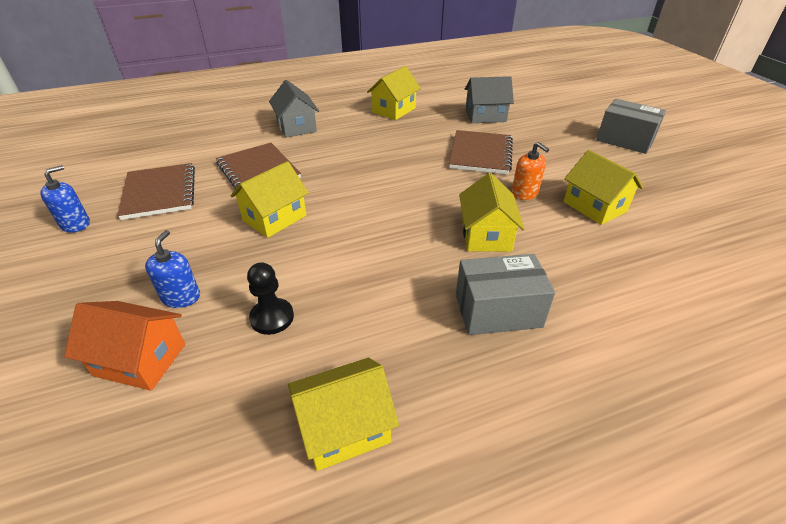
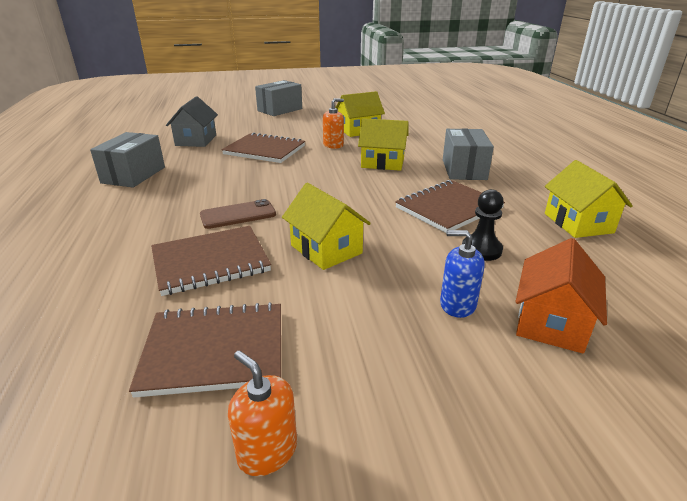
camera: 80 degrees left, 10 degrees down
(75, 224) = (267, 451): blue soap dispenser -> orange soap dispenser
(296, 127) = (107, 234): grey house -> none
(331, 167) = (238, 215): none -> brown phone
(367, 294) = (449, 208): none -> brown notebook
(394, 110) = (133, 175): yellow house -> grey box

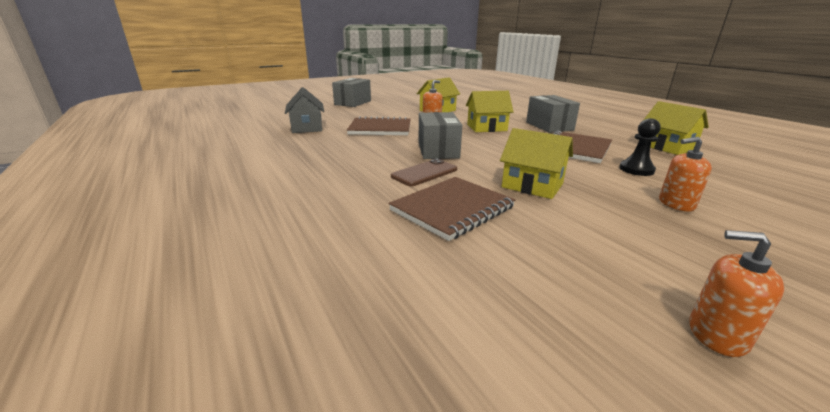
camera: 20 degrees left, 5 degrees down
(133, 175) = (281, 157): grey box -> grey box (438, 150)
(215, 351) = (558, 272): brown notebook -> none
(457, 304) = (676, 204): blue soap dispenser -> orange soap dispenser
(551, 322) = (745, 203): orange house -> none

